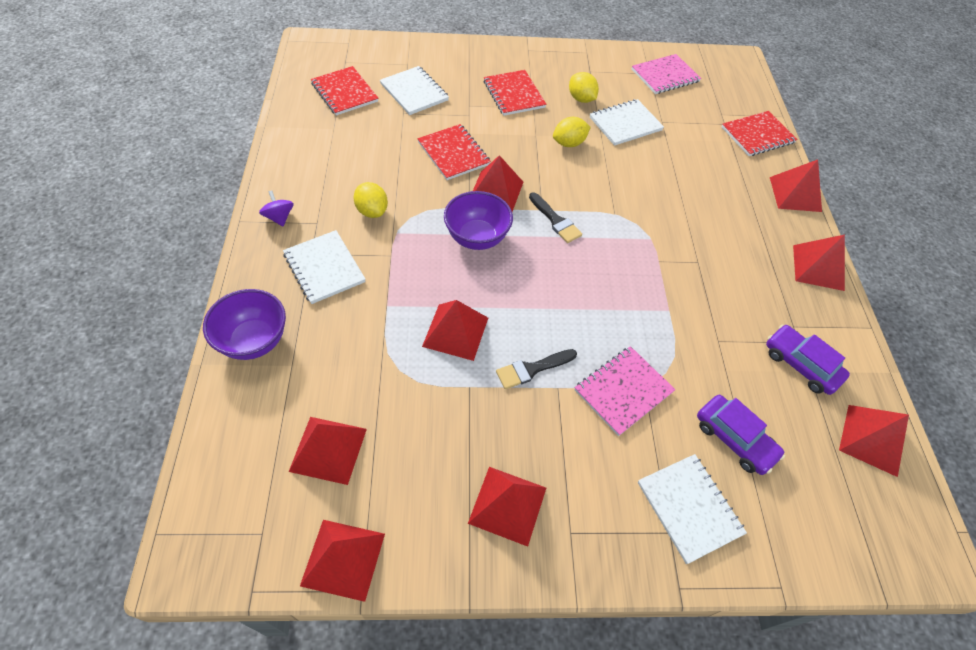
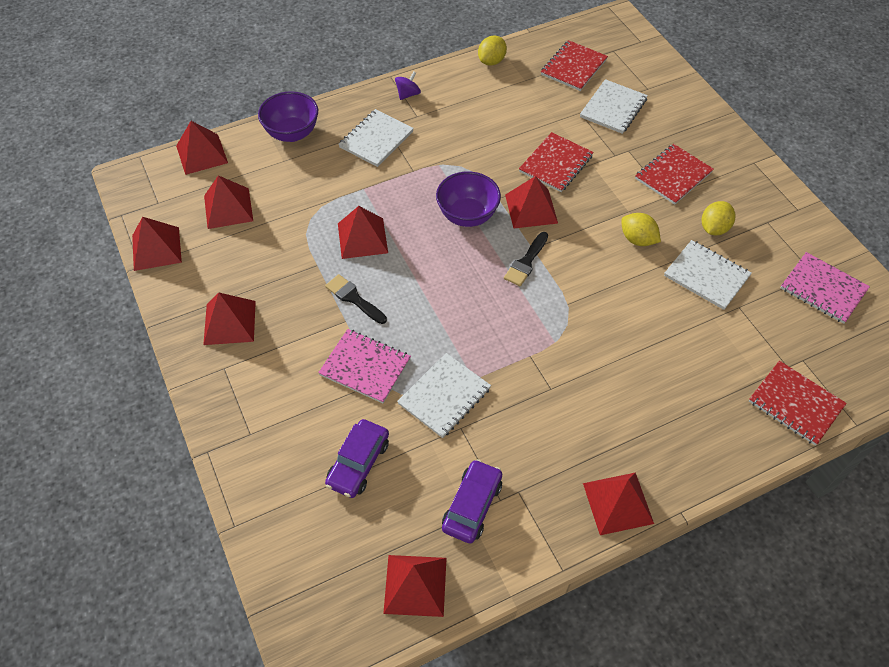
camera: 70 degrees right, 0 degrees up
(372, 211) = (451, 141): yellow lemon -> yellow lemon (491, 61)
(689, 508) = (277, 443): white notebook -> white notebook (444, 396)
(795, 194) = (721, 461): red pyramid -> red pyramid (202, 154)

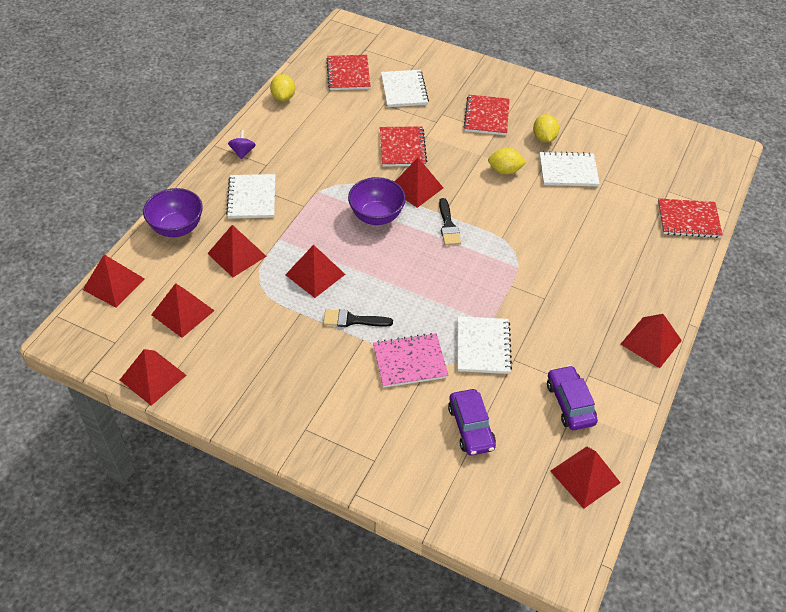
camera: 40 degrees left, 5 degrees down
(230, 322) = (275, 394): red pyramid -> red pyramid (237, 254)
(823, 289) = (640, 142): pink notebook -> none

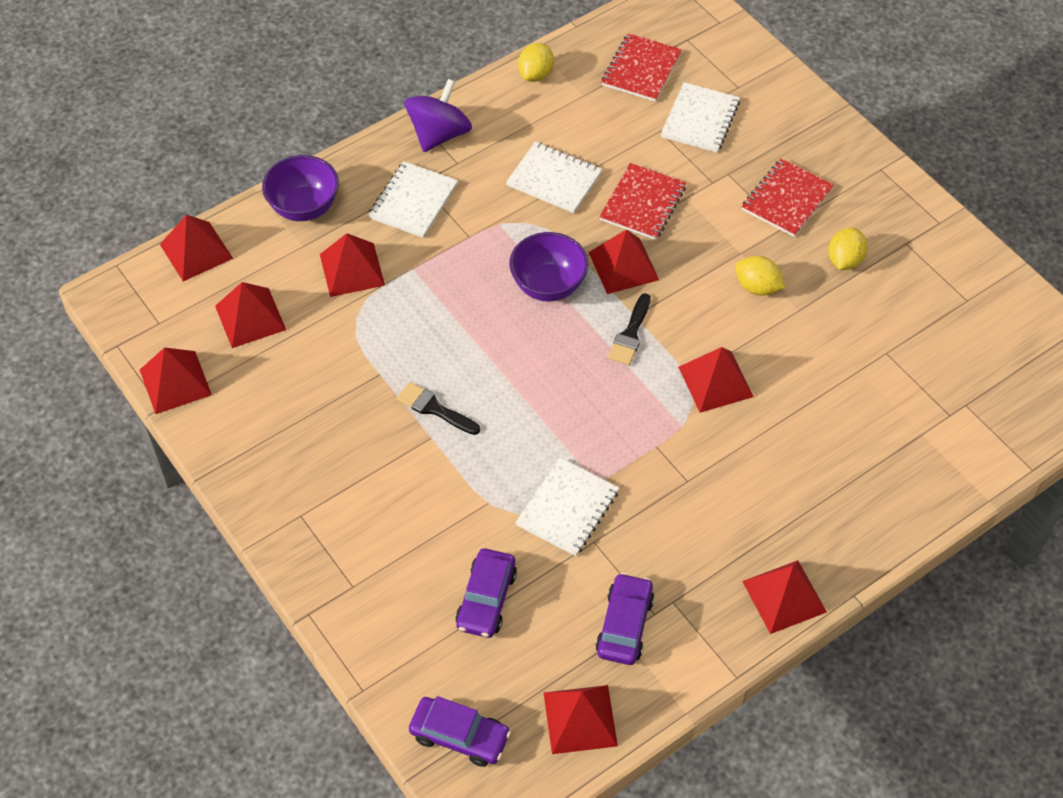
camera: 30 degrees right, 5 degrees up
(242, 152) = (439, 134): purple spinning top -> purple spinning top, size x1.92
(315, 274) = (427, 332): red pyramid -> red pyramid (715, 381)
(410, 361) = (468, 488): pink notebook -> none
(516, 527) = (460, 736): none -> purple car
(568, 171) = (844, 320): white notebook -> white notebook (554, 179)
(688, 220) = (963, 456): red notebook -> none

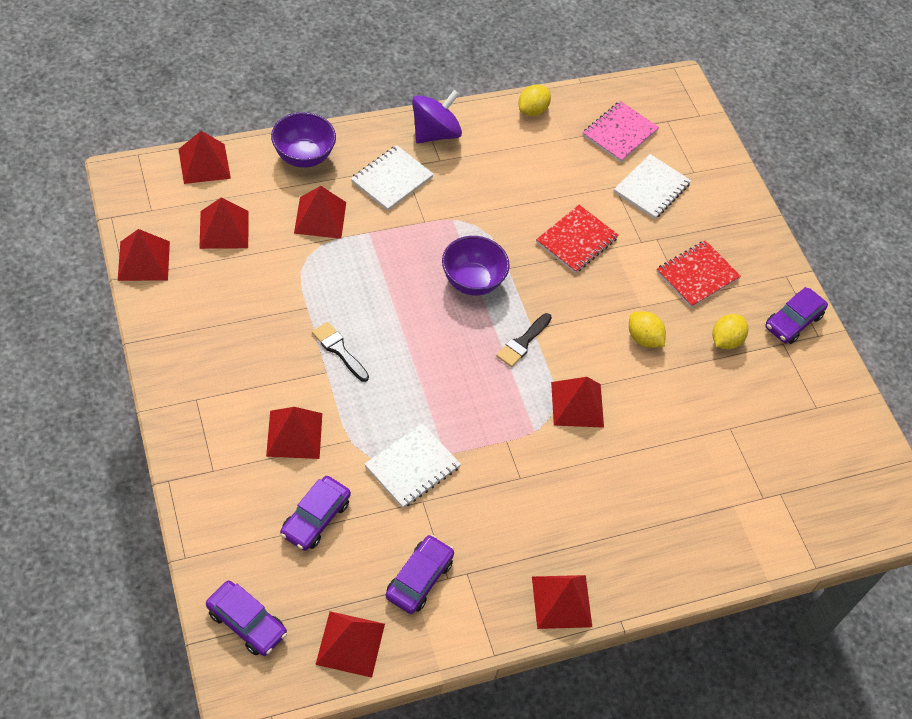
camera: 10 degrees right, 0 degrees up
(554, 179) = (512, 198): white notebook -> none
(623, 266) = (540, 285): red pyramid -> red pyramid (294, 434)
(641, 69) = (619, 133): red notebook -> pink notebook
(907, 216) = (793, 321): none -> purple car

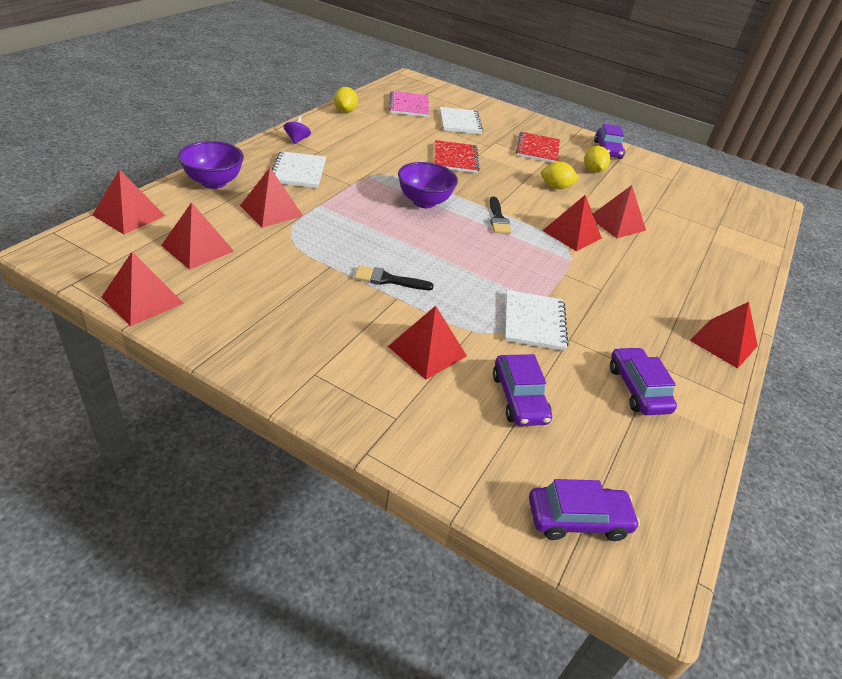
camera: 40 degrees left, 15 degrees down
(350, 644) = (664, 470): red pyramid -> red pyramid (617, 223)
(435, 133) = (297, 140): purple spinning top -> purple spinning top, size x0.52

